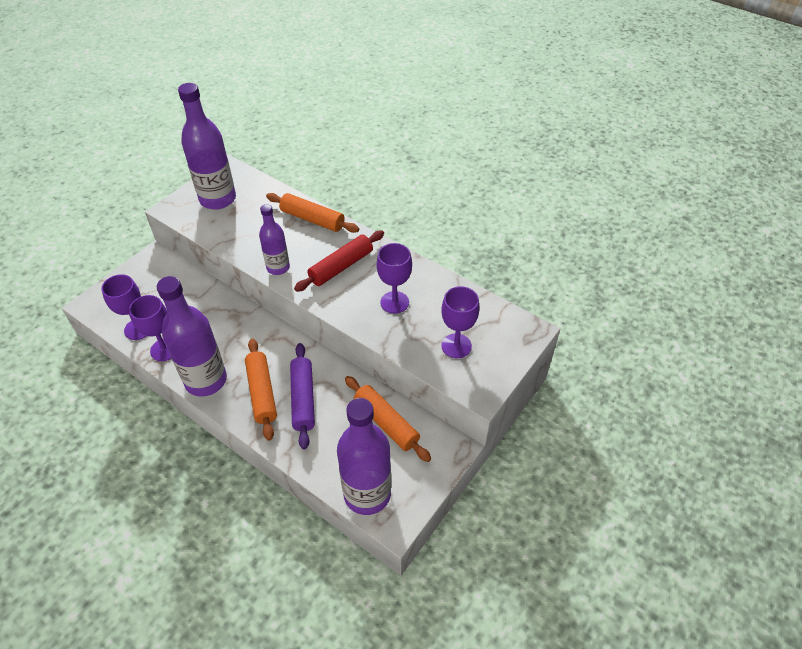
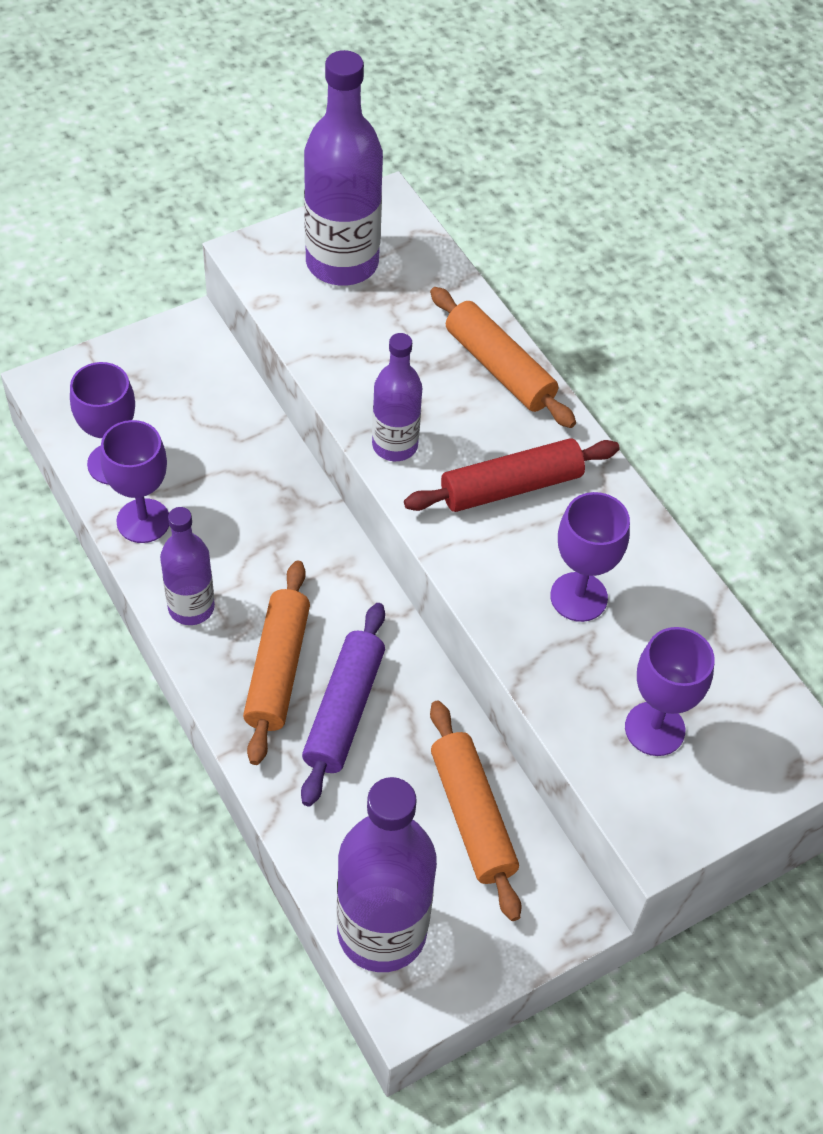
camera: 20 degrees right, 5 degrees up
(206, 380) = (191, 607): purple bottle -> purple bottle, size x0.58

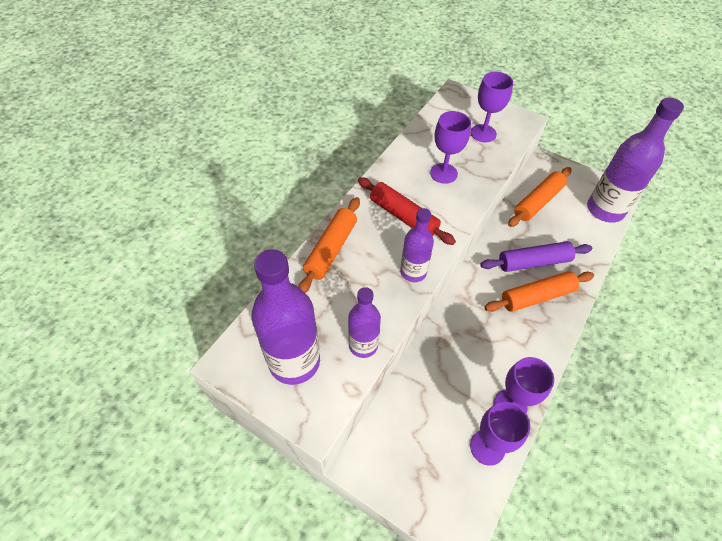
camera: 115 degrees left, 0 degrees up
(191, 607) = (538, 350): purple bottle -> purple bottle (363, 345)

